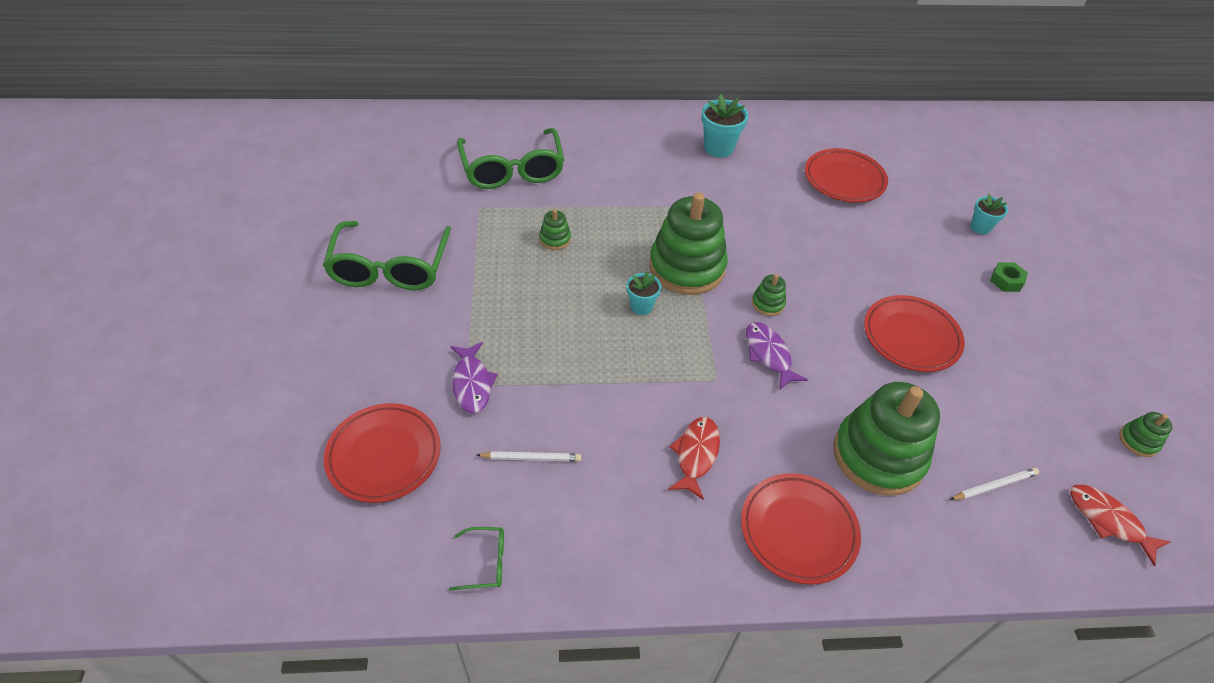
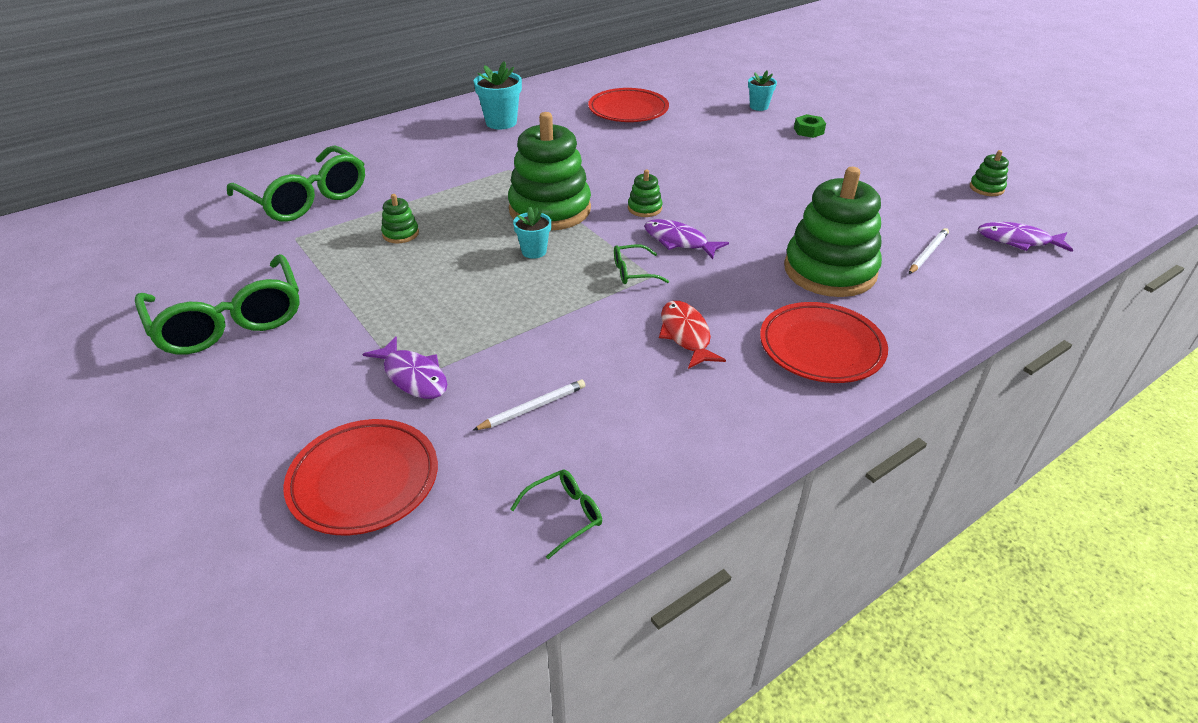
camera: 30 degrees left, 10 degrees down
(704, 368) = (633, 272): none -> green glasses
(911, 337) = (777, 188): red plate -> none
(1108, 520) = (1018, 241): red fish -> purple fish

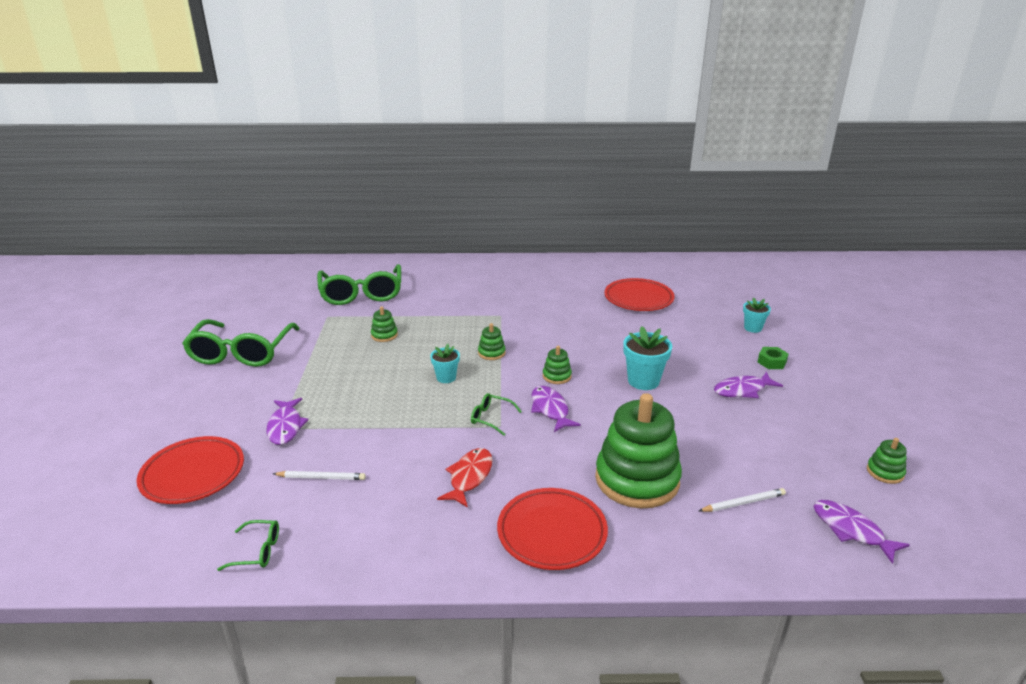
camera: 35 degrees right, 10 degrees down
(501, 122) = (536, 280): turquoise flower pot -> turquoise flower pot (643, 381)
(550, 209) = (491, 353): green stacking toy -> green stacking toy, size x0.42
(816, 162) = (742, 390): none -> purple fish

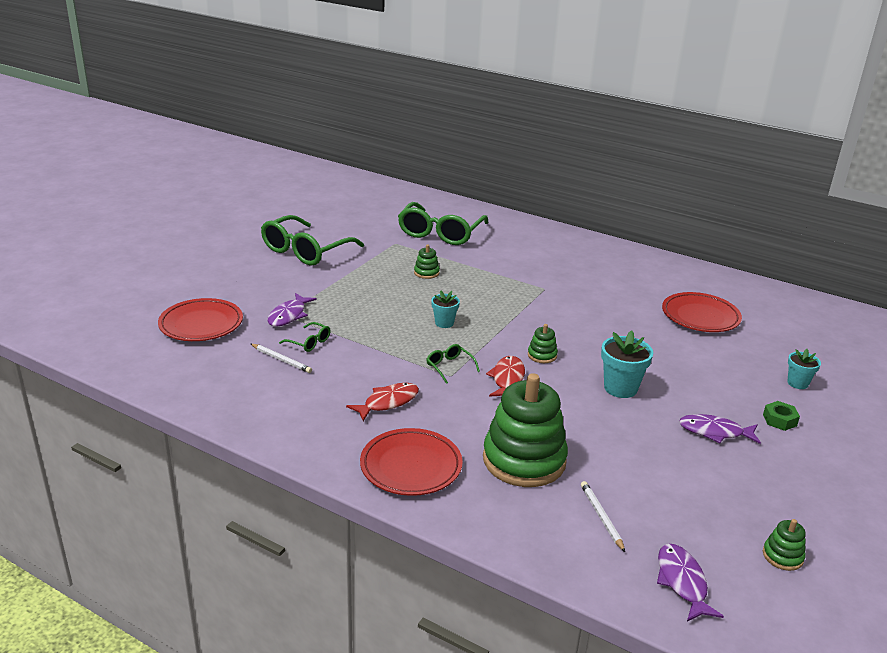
camera: 30 degrees right, 0 degrees up
(257, 551) = (198, 389): green glasses -> green glasses (309, 342)
(491, 353) = (503, 317): green stacking toy -> none
(550, 409) = (507, 379): purple fish -> red fish
(743, 503) = (601, 517): white pencil -> white pencil turned 120 degrees counterclockwise

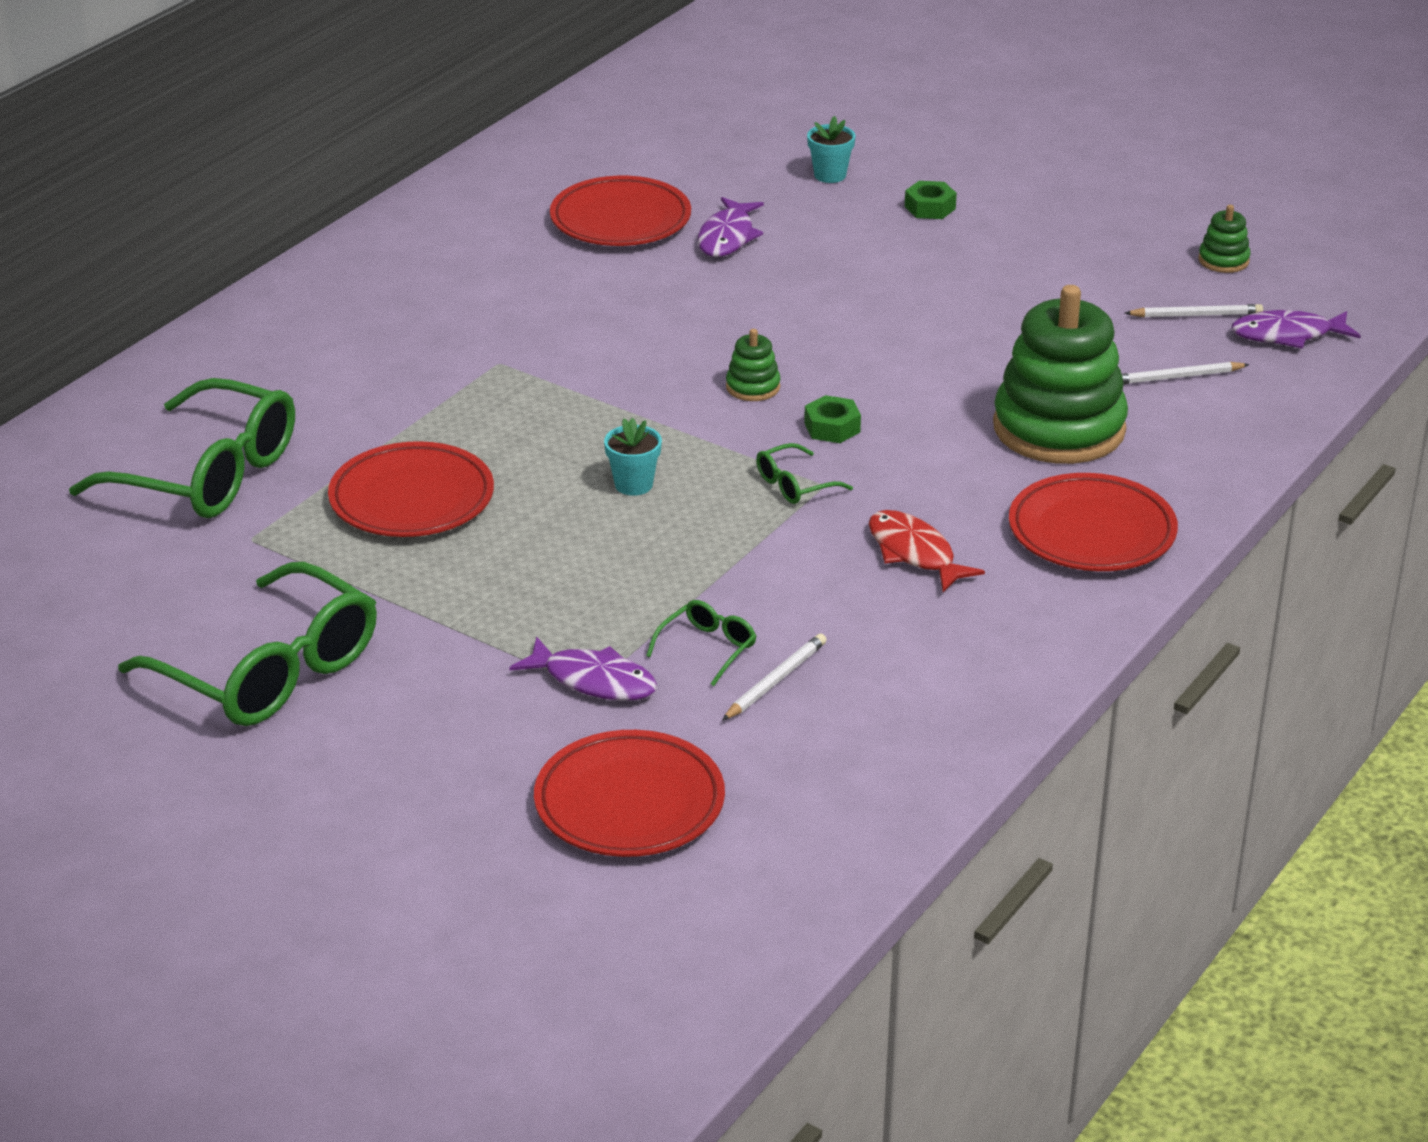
camera: 85 degrees left, 5 degrees up
(426, 273) = (412, 499): green stacking toy -> red plate
(507, 379) = (832, 427): red fish -> green nut
(620, 388) = (853, 324): turquoise flower pot -> none
(691, 534) = (1196, 315): none -> white pencil
(714, 432) = (966, 262): purple fish -> purple fish (727, 237)

